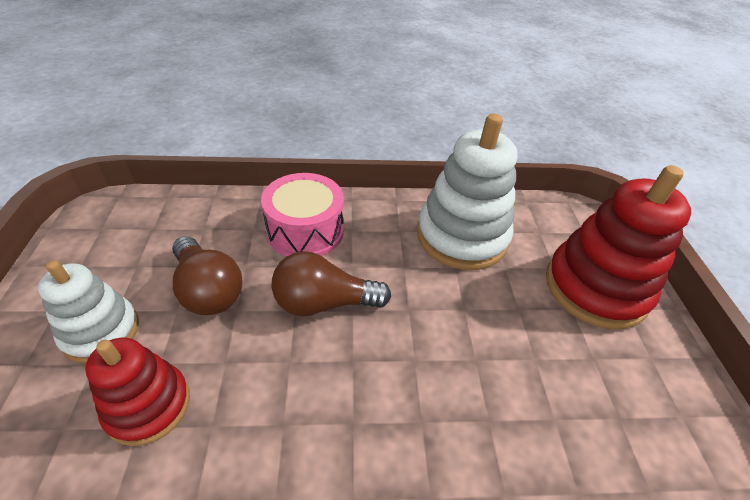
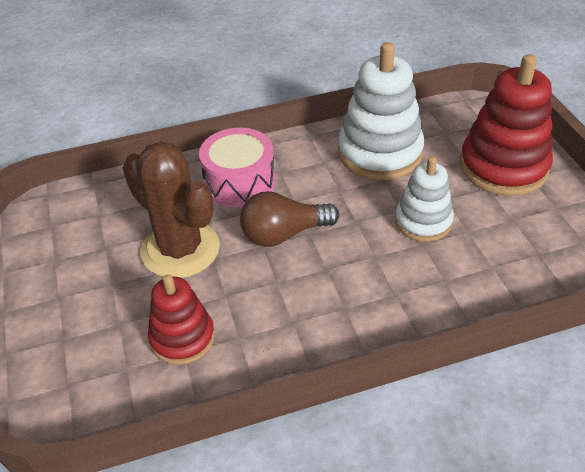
camera: 10 degrees left, 0 degrees up
(101, 331) = (110, 301): white stacking toy -> white stacking toy (423, 221)
(208, 290) = (180, 249): brown light bulb -> brown cactus

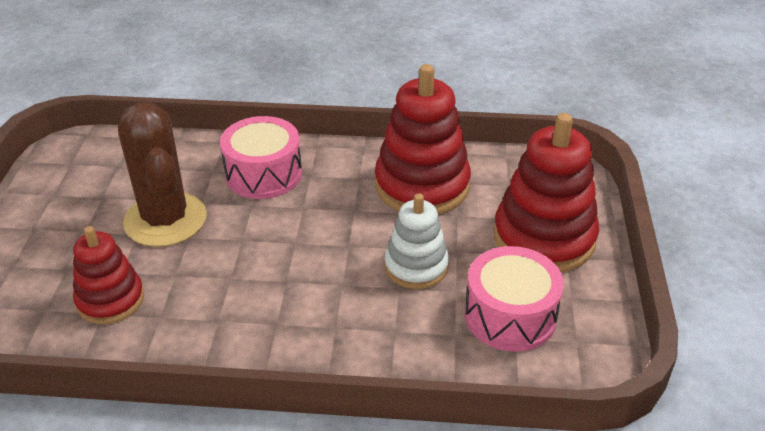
camera: 20 degrees right, 5 degrees down
(284, 234) = (269, 235): brown light bulb -> none
(380, 153) = (422, 186): white stacking toy -> red stacking toy
(522, 237) = (510, 315): none -> pink drum

